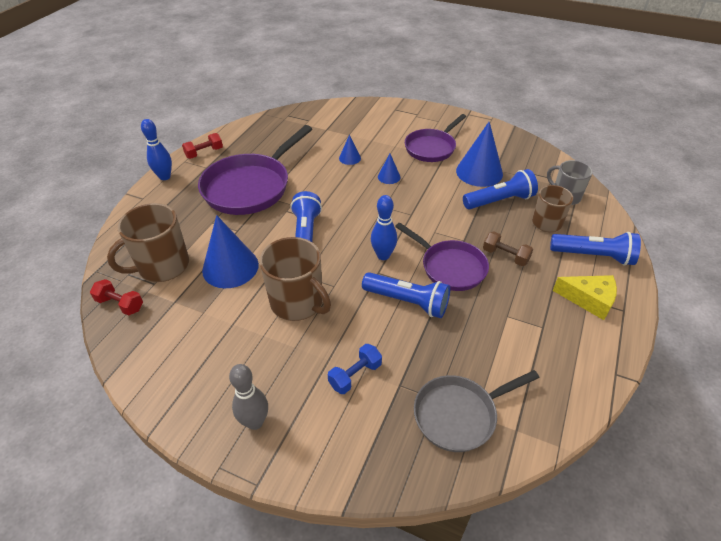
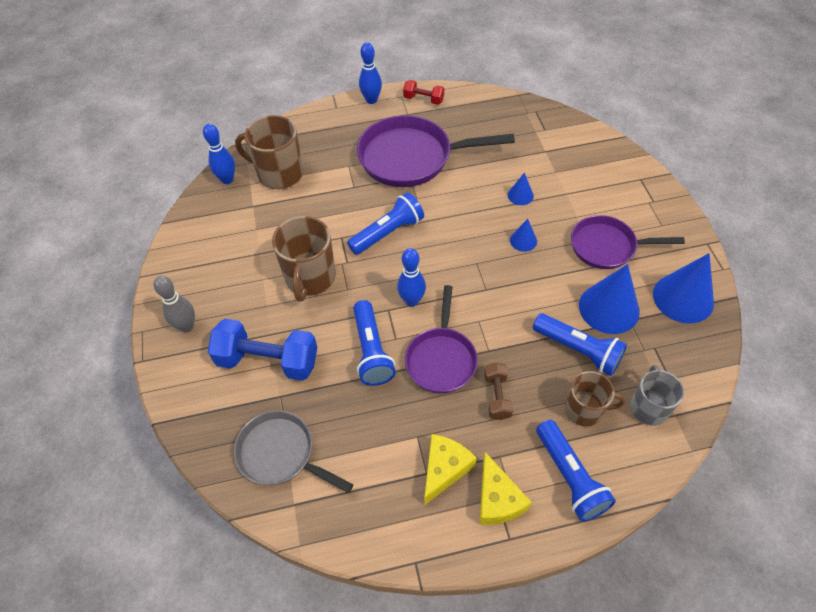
camera: 55 degrees right, 10 degrees up
(120, 304) = (227, 180): red dumbbell -> blue bowling pin
(230, 267) = (311, 212): blue cone -> blue cone (683, 298)
(355, 375) = (268, 361): blue dumbbell -> blue dumbbell, size x1.92
(546, 315) = (445, 469): none -> yellow cheese

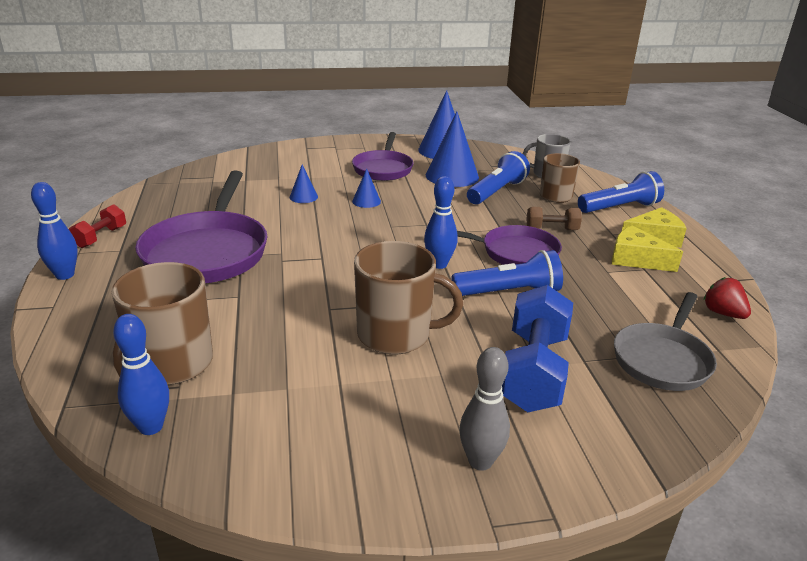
camera: 90 degrees left, 25 degrees down
(350, 527) = (723, 313): none -> red strawberry
(388, 233) = (332, 274): blue flashlight -> none

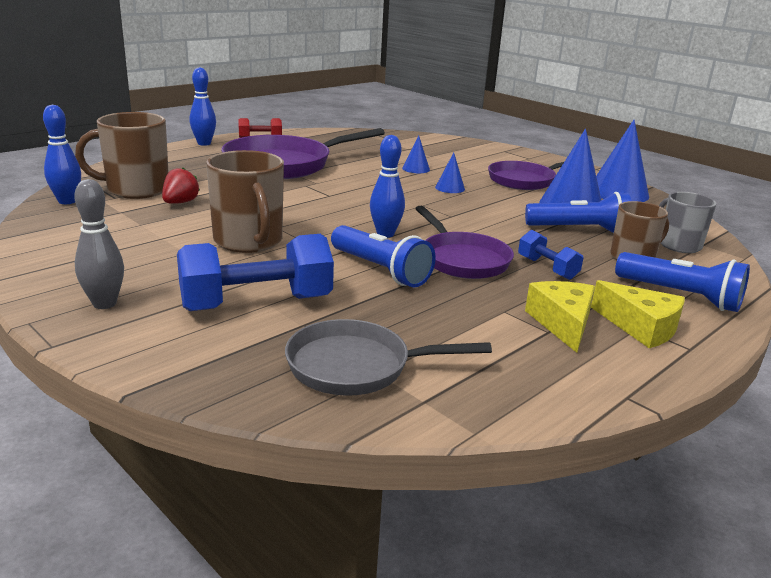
camera: 55 degrees right, 5 degrees down
(551, 229) = (547, 268): brown dumbbell -> blue dumbbell
(723, 313) = (518, 396): red strawberry -> red strawberry (180, 203)

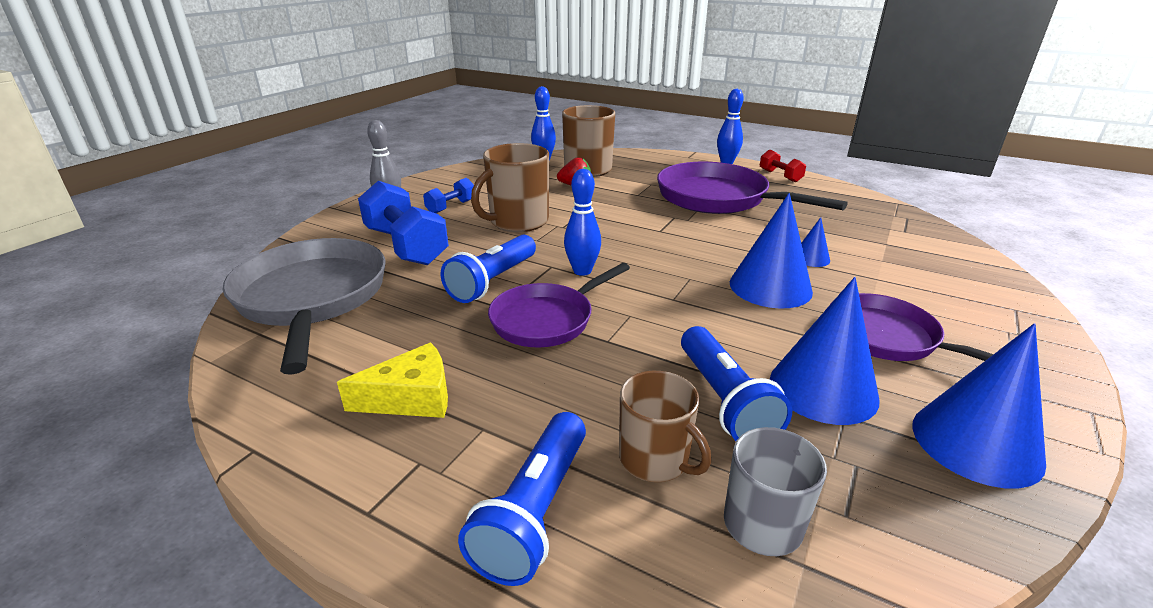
camera: 75 degrees right, 5 degrees up
(356, 366) = (312, 298): grey pan -> grey pan, size x1.58
(450, 188) = (770, 287): blue cone -> blue cone, size x2.04
(547, 268) = (560, 378): blue dumbbell -> blue dumbbell (451, 207)
(641, 327) = (417, 464): yellow cheese -> none

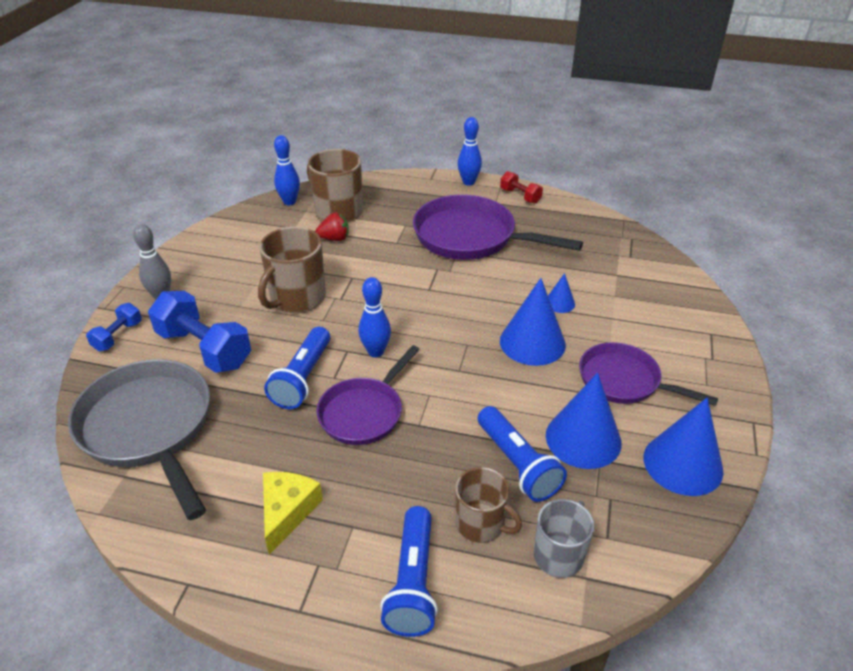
camera: 15 degrees left, 10 degrees up
(412, 398) = (287, 511): yellow cheese -> yellow cheese turned 45 degrees counterclockwise
(451, 207) = (224, 288): blue dumbbell -> blue dumbbell (118, 336)

